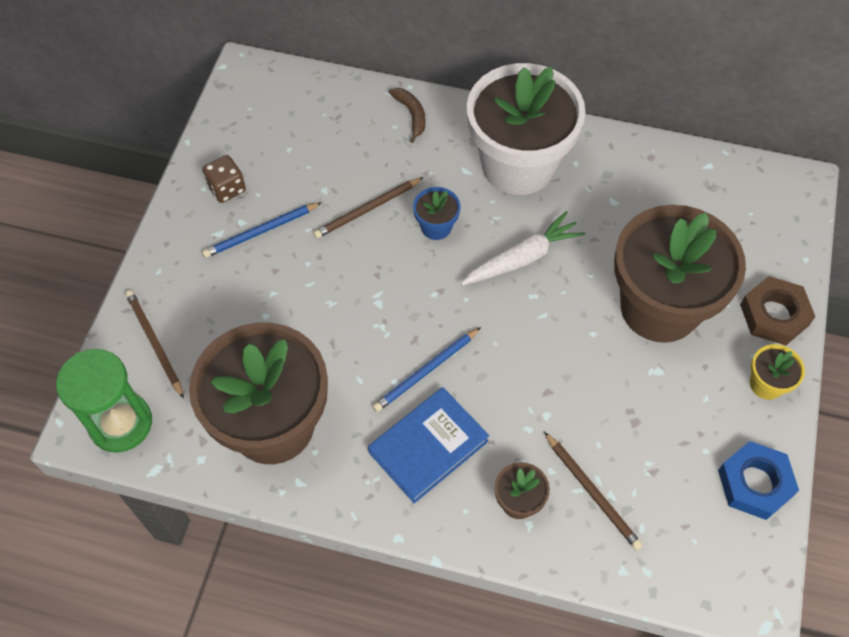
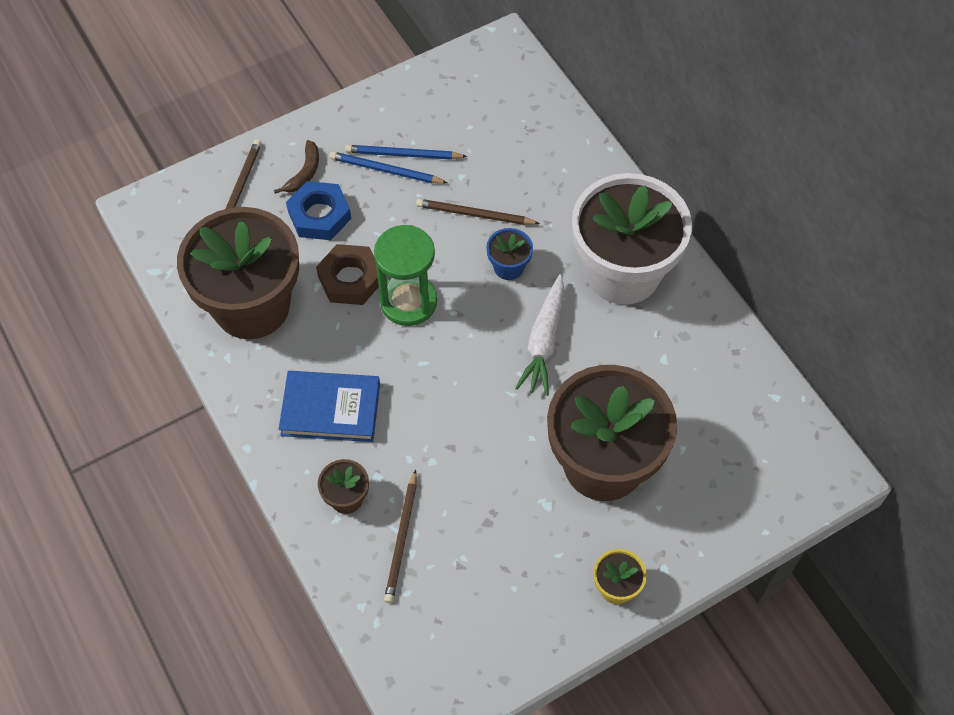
camera: 45 degrees right, 0 degrees up
(121, 423) = (165, 224): green hourglass -> green hourglass (408, 302)
(227, 188) = (396, 121): brown dice -> none
(411, 115) = (586, 171): brown banana -> brown banana (304, 173)
(426, 371) = (386, 359): blue pencil -> blue pencil (403, 155)
(522, 258) = (544, 341): white carrot -> white carrot turned 90 degrees clockwise
(754, 483) = (521, 642): blue nut -> blue nut (319, 215)
(774, 315) = (686, 547): brown nut -> brown nut (350, 279)

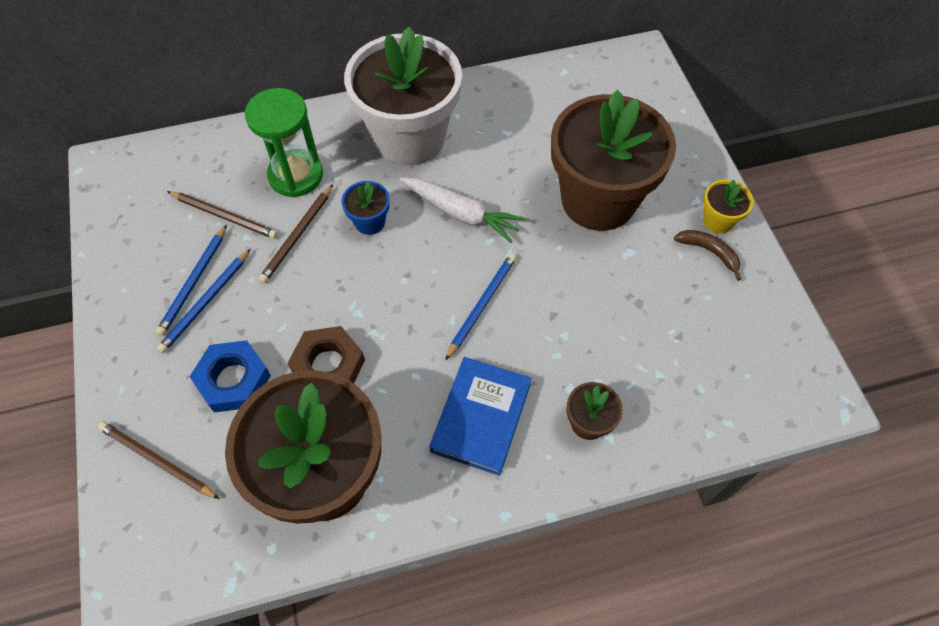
camera: 75 degrees left, 0 degrees up
(304, 173) = (169, 384): brown banana -> brown banana (709, 252)
(402, 539) = (643, 380): brown pencil -> brown pencil (224, 216)
(408, 302) = (377, 316): green hourglass -> green hourglass (296, 175)
(445, 383) = (482, 305): none -> blue pencil

